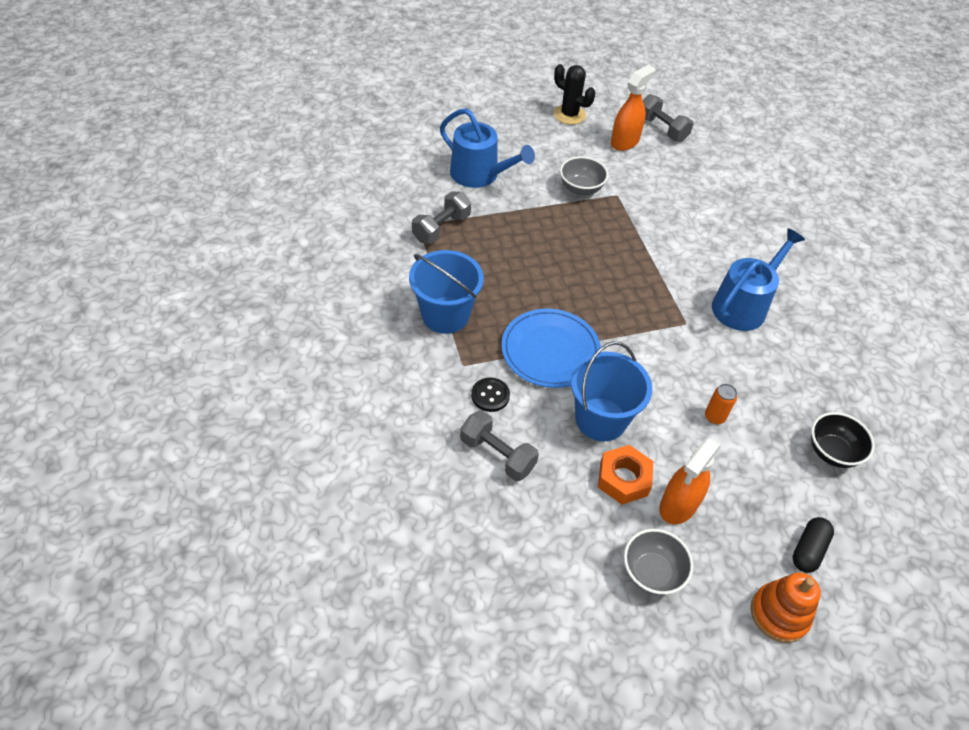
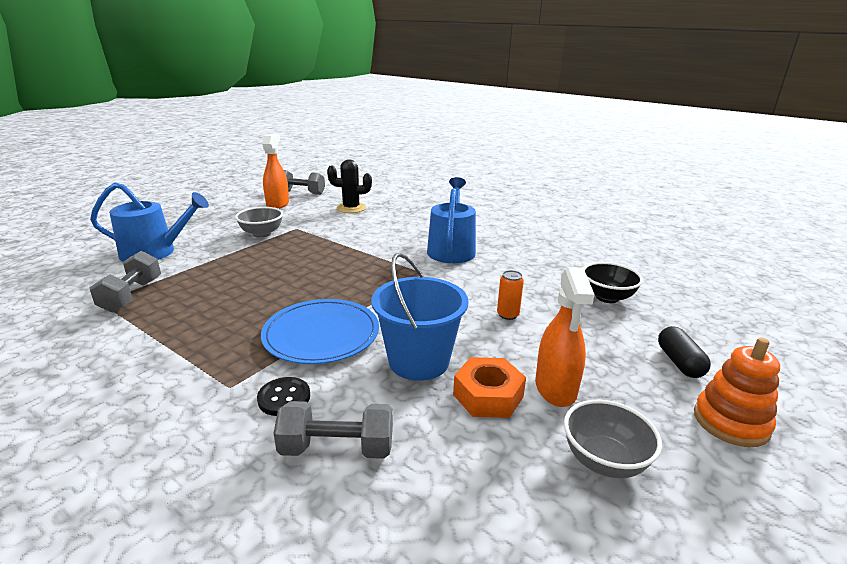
camera: 35 degrees left, 25 degrees down
(445, 315) = (178, 355): blue bucket -> none
(569, 115) = (219, 203): black cactus -> black cactus (351, 208)

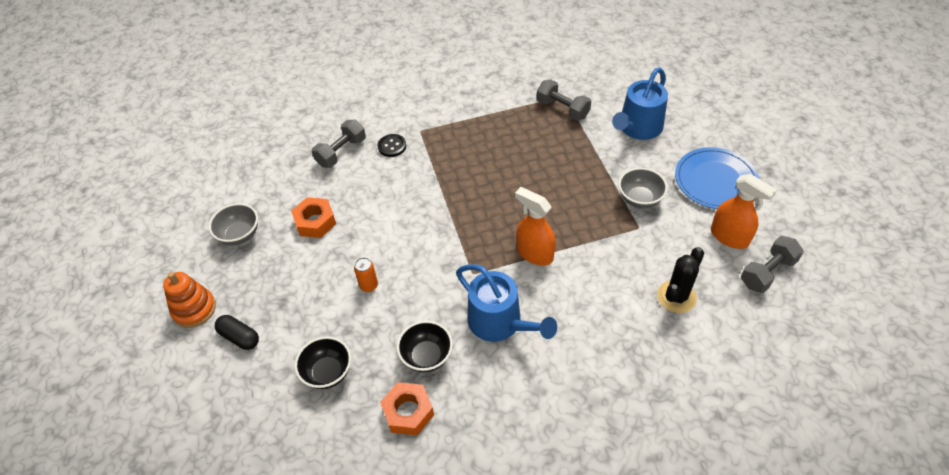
camera: 130 degrees right, 25 degrees up
(321, 334) = (436, 179): blue plate -> blue plate (715, 181)
(418, 361) = (369, 209): blue bucket -> none
(521, 265) = (426, 356): none -> black bowl
(555, 388) = (289, 254): orange spray bottle -> orange spray bottle (534, 253)
(568, 257) = (408, 412): none -> orange nut

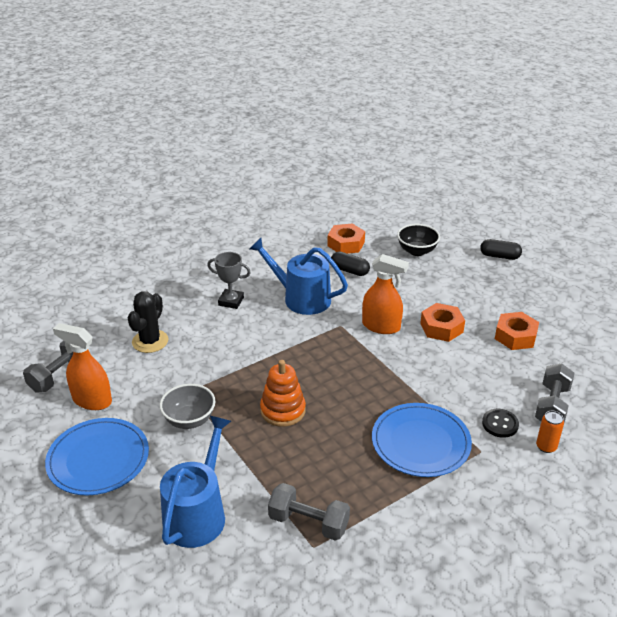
camera: 160 degrees right, 15 degrees down
(194, 309) = (552, 264): orange stacking toy -> orange stacking toy (283, 410)
(239, 235) = (574, 314): grey bowl -> none
(369, 285) = (426, 301): orange can -> orange can (546, 446)
(375, 247) = (441, 327): none -> orange nut
(426, 356) = (349, 270): black bowl -> black capsule
(460, 145) = (420, 442): none -> blue plate
(534, 253) = (289, 350): orange spray bottle -> orange spray bottle (381, 326)
(581, 337) = (231, 301): none -> grey trophy

